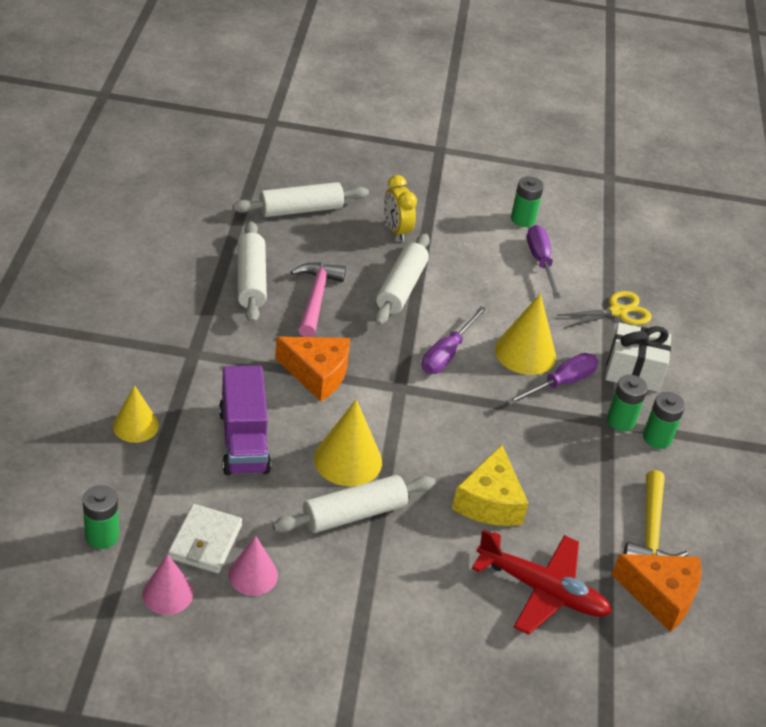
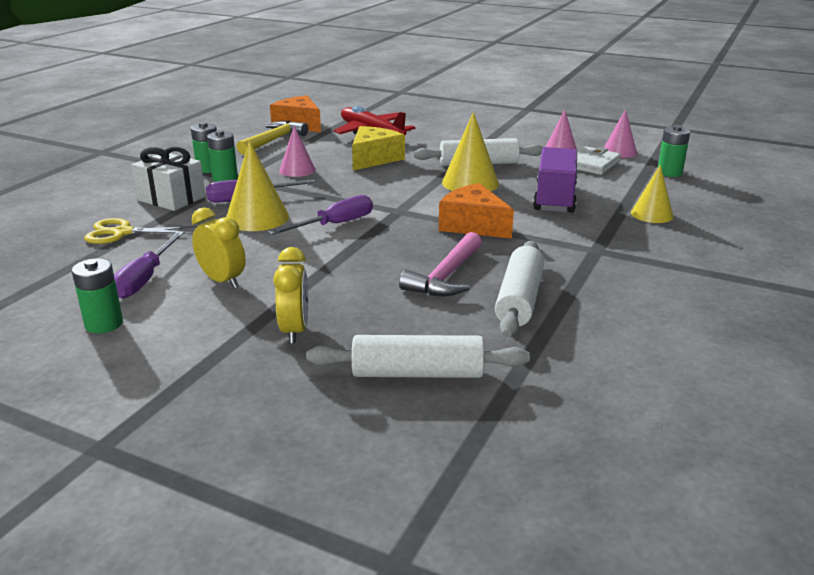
camera: 155 degrees left, 15 degrees down
(401, 288) = (339, 274): white rolling pin -> none
(483, 268) = (222, 281): none -> yellow clock
(559, 454) = (297, 170): none -> pink cone

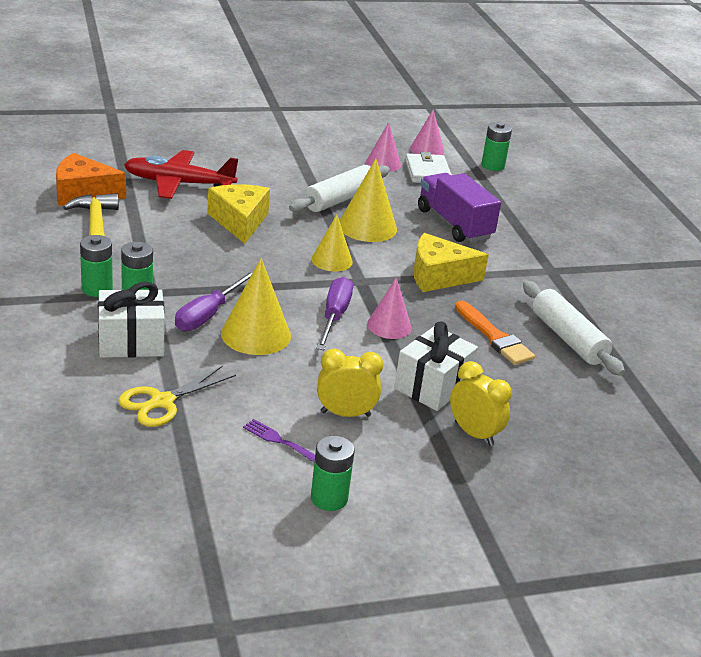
camera: 45 degrees left, 5 degrees up
(145, 279) = (279, 441): purple screwdriver -> purple fork
(297, 170) = (191, 260): pink cone -> pink cone (389, 326)
(324, 288) = (432, 386): none -> white gift
(418, 373) = (598, 429): white rolling pin -> none
(446, 276) = (494, 337): pink hammer -> orange brush
(473, 225) = (438, 276): orange cheese -> yellow cheese
(652, 214) = (538, 219): yellow cone -> yellow cone (332, 260)

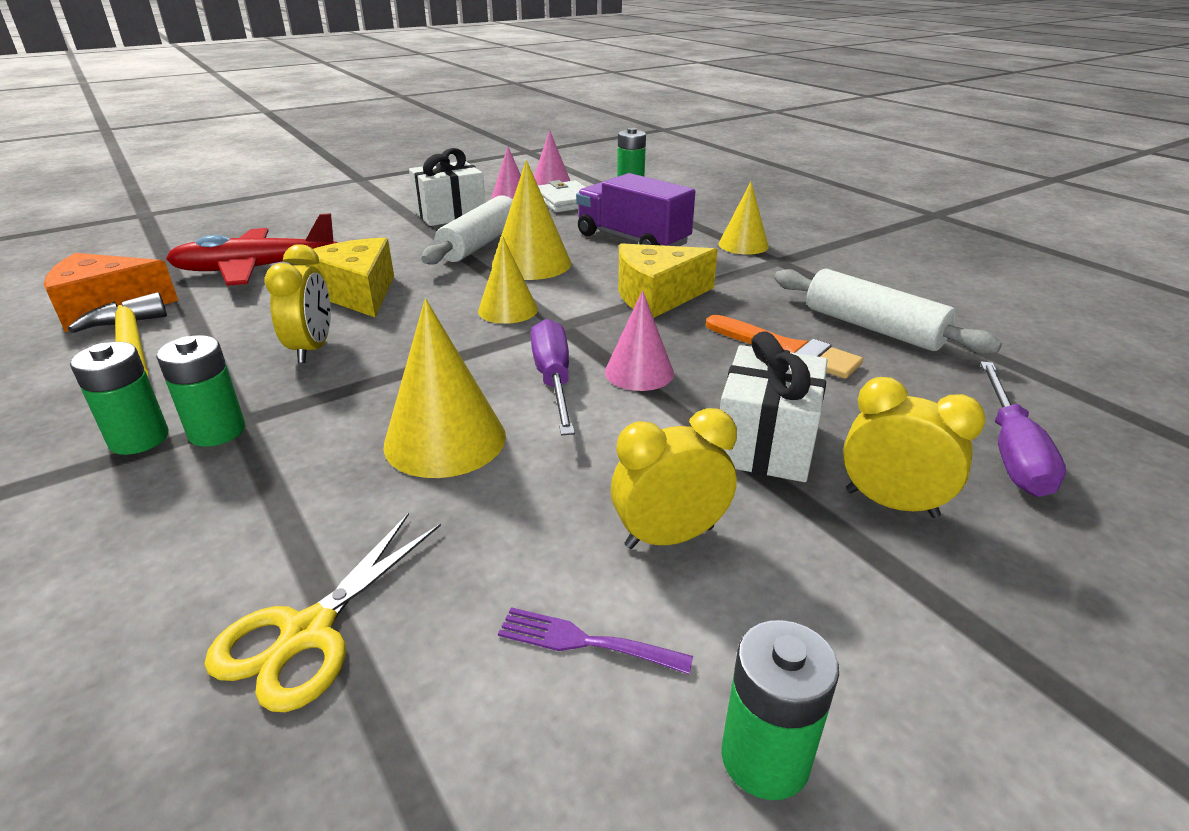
camera: 15 degrees left, 0 degrees up
(131, 342) = (218, 519): white gift -> white gift (450, 214)
(200, 257) = (312, 349): none -> yellow clock
(208, 314) = (352, 429): purple screwdriver -> purple screwdriver (1011, 451)
(536, 250) = (743, 245): none -> yellow cone

